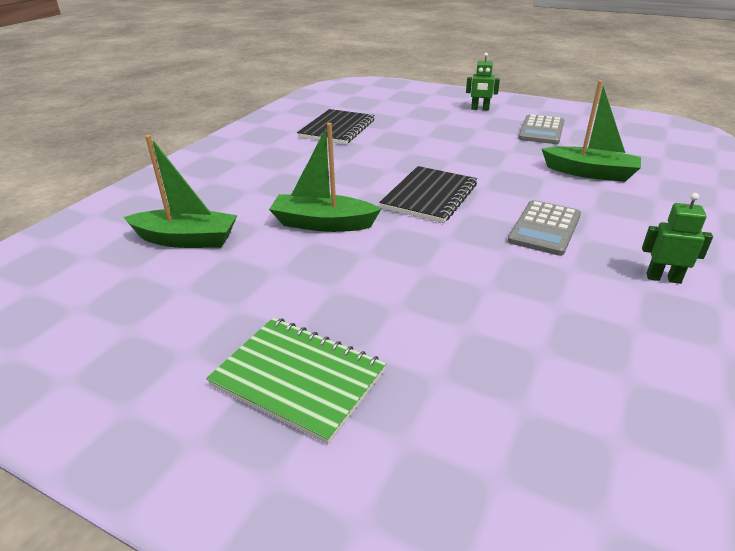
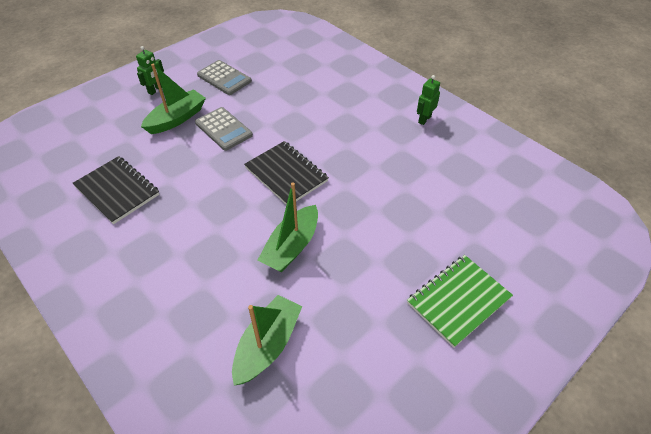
camera: 70 degrees left, 15 degrees up
(545, 228) = (357, 138): grey calculator -> grey calculator (223, 129)
(590, 173) = (302, 88): green boat -> green boat (177, 119)

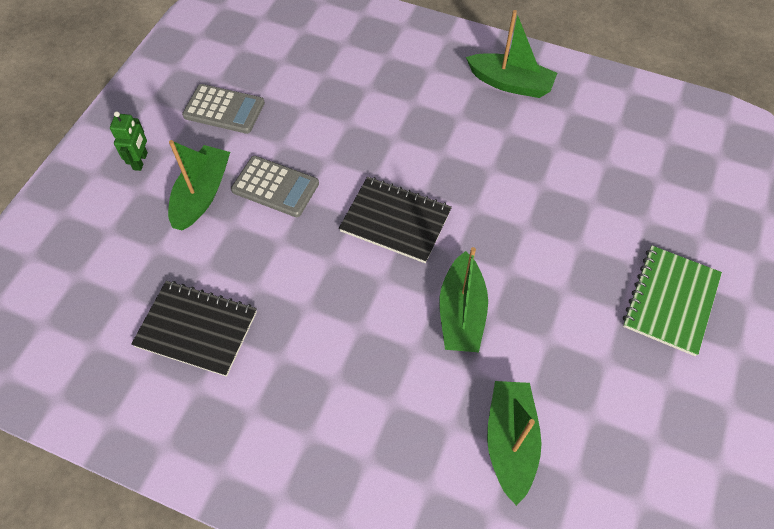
camera: 25 degrees left, 10 degrees up
(424, 119) = (510, 83): green robot -> green boat

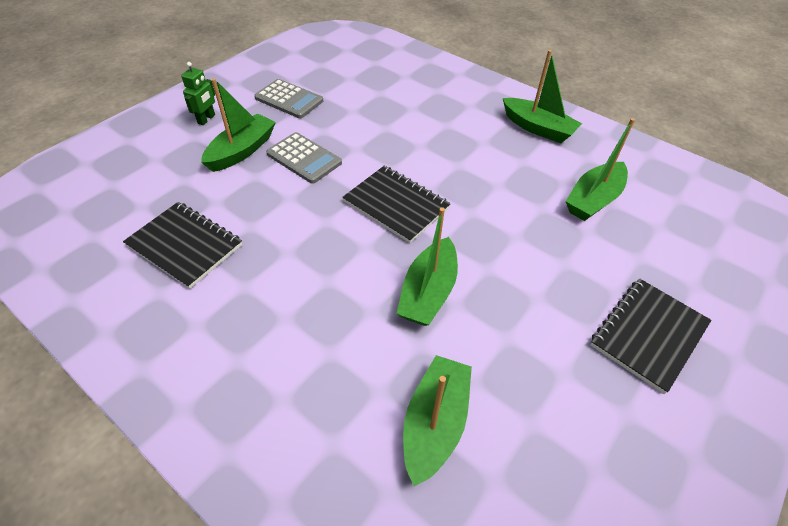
camera: 15 degrees right, 10 degrees down
(588, 162) = (593, 199): none -> green boat
(670, 301) = (648, 334): green notebook -> black notebook

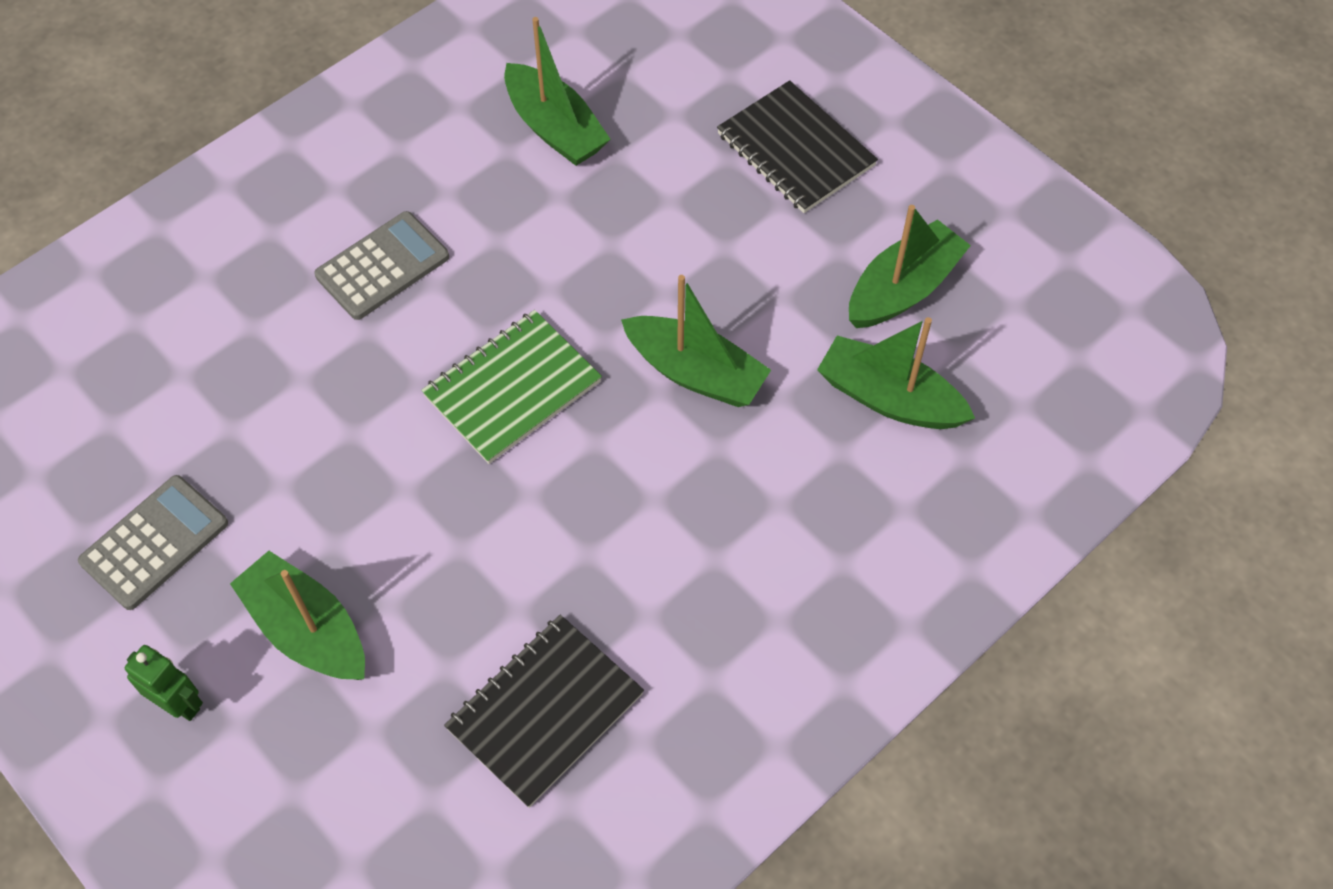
camera: 80 degrees left, 10 degrees up
(304, 158) = (357, 521): grey calculator -> grey calculator (382, 266)
(396, 205) = (512, 388): black notebook -> green notebook
(538, 128) = (367, 149): green boat -> green boat (903, 289)

